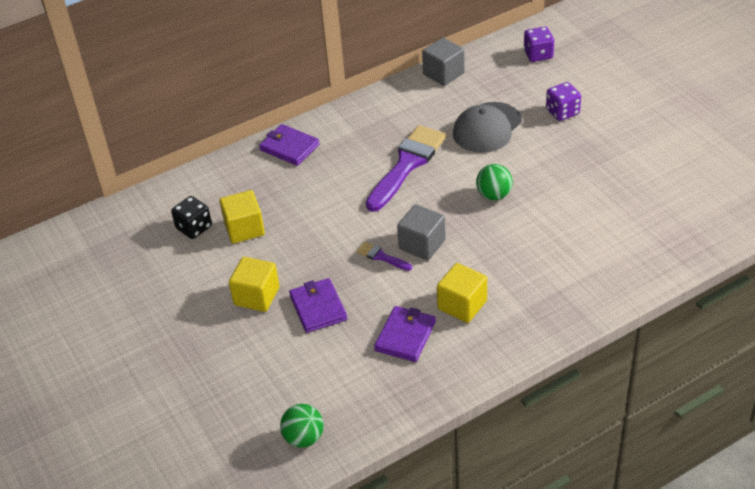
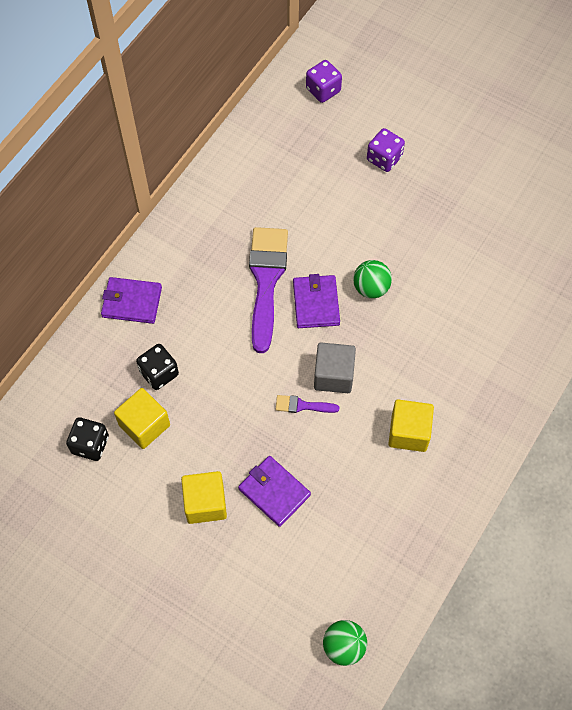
camera: 30 degrees left, 20 degrees up
(279, 199) = (159, 373): none -> black dice
(405, 336) = (375, 490): purple wallet -> purple wallet (316, 303)
(443, 74) = (240, 147): grey cube -> none
(487, 128) = (321, 204): grey cap -> none

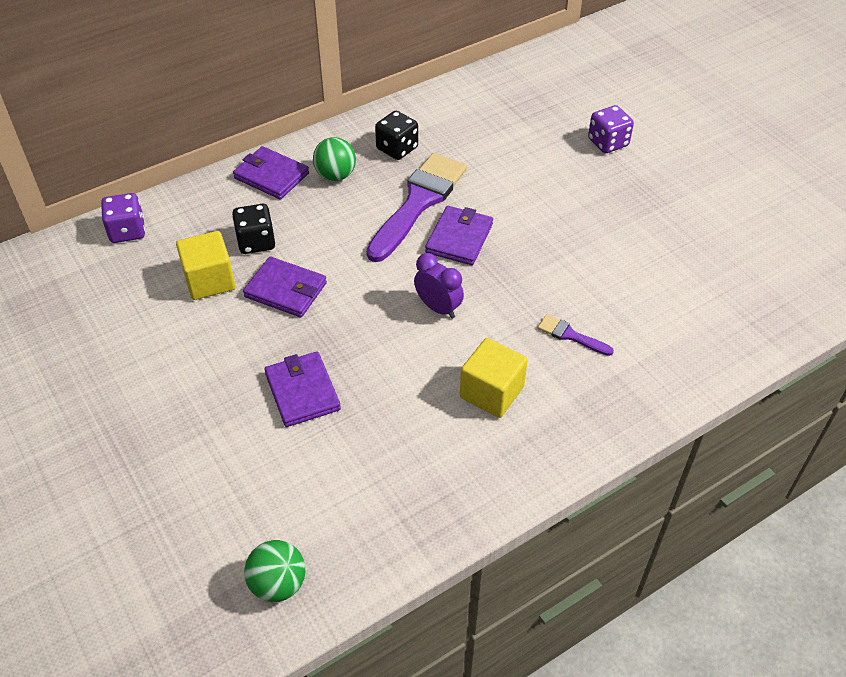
camera: 25 degrees right, 15 degrees down
(90, 444) = (144, 277): black dice -> black dice (397, 148)
(205, 503) = (221, 373): yellow cube -> none
(209, 408) = (286, 290): none -> purple wallet
(302, 405) = (386, 323): purple brush -> purple brush (570, 335)
(323, 90) = (575, 72): purple dice -> purple dice (127, 231)
(333, 375) = (438, 308): grey cube -> purple clock
(371, 288) = (528, 245): green ball -> green ball (335, 175)

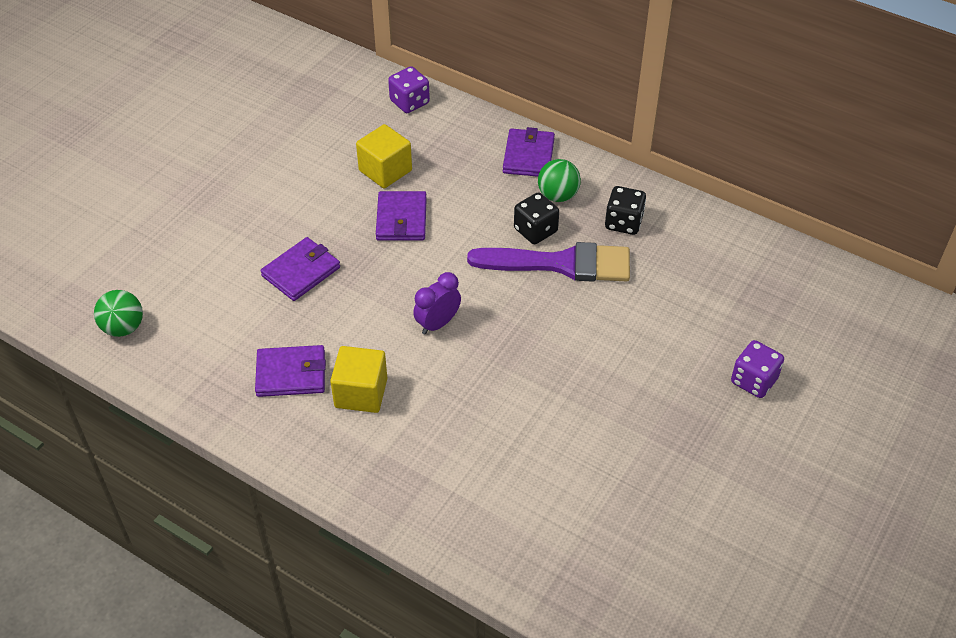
camera: 65 degrees right, 0 degrees up
(256, 242) = (444, 179): black dice -> black dice (535, 230)
(438, 308) = (437, 324): purple clock -> purple clock turned 150 degrees counterclockwise
(459, 238) = (533, 308): purple wallet -> purple wallet (291, 374)
(570, 335) = (457, 429): purple brush -> none

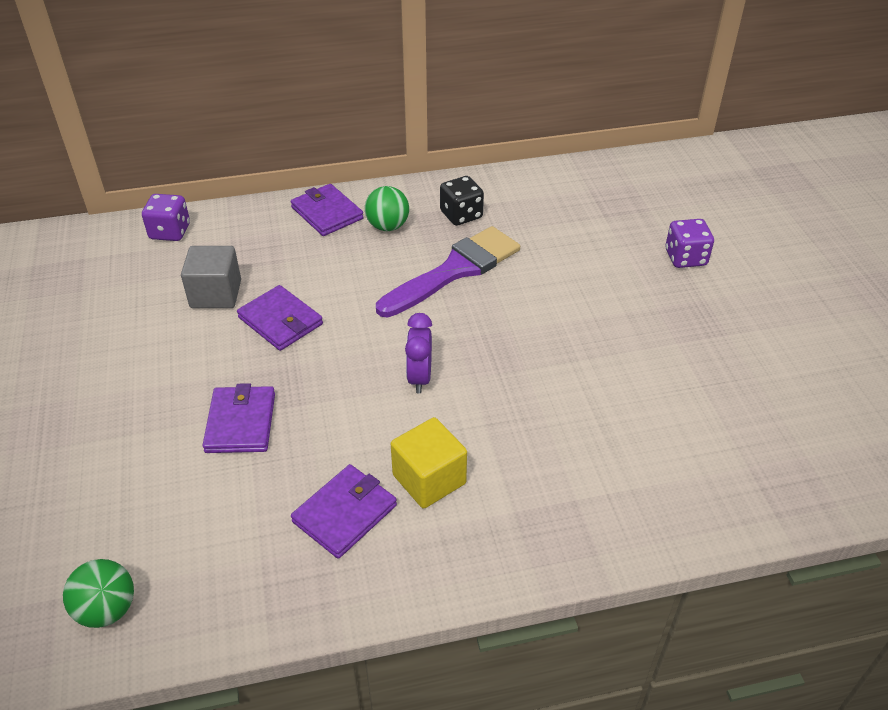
camera: 45 degrees left, 5 degrees down
(385, 170) = (216, 294): yellow cube -> grey cube
(535, 230) = (404, 260): black dice -> none

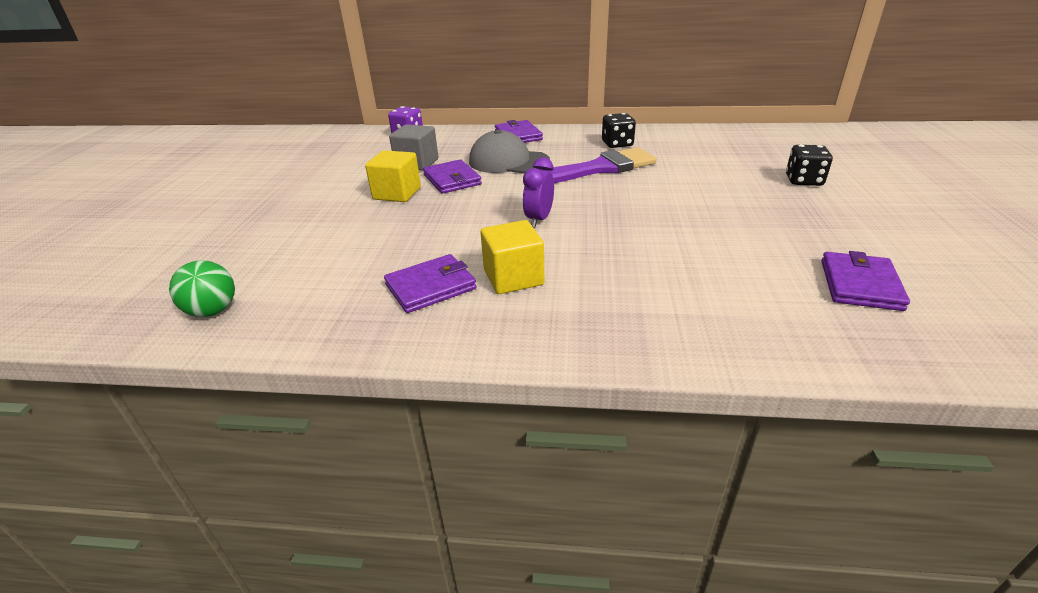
camera: 20 degrees right, 10 degrees down
(221, 360) = (397, 193): none -> yellow cube
(240, 422) = (388, 225): purple wallet -> purple wallet (860, 284)
(337, 272) = (508, 161): none -> grey cap
(387, 226) = (558, 144): green ball -> none
(685, 258) = (803, 180): purple dice -> black dice

